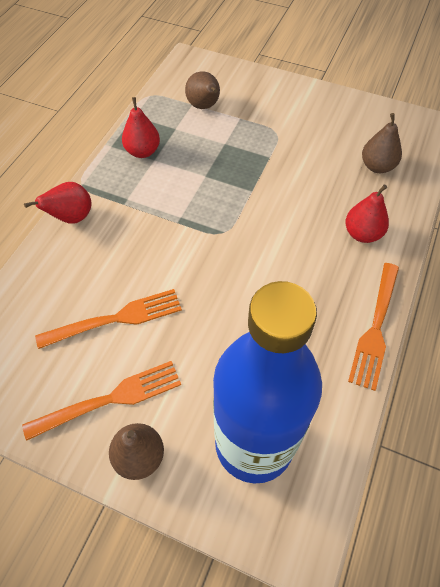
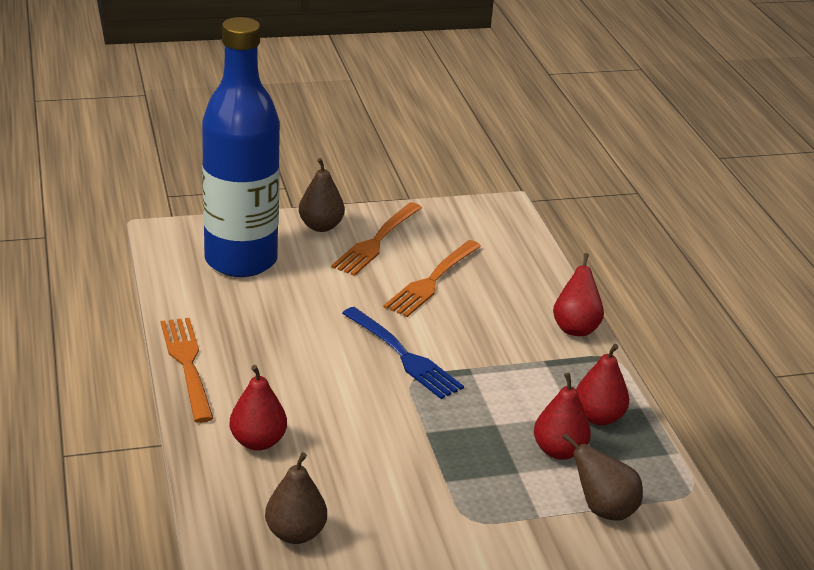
camera: 140 degrees right, 25 degrees down
(189, 144) = (559, 451): none -> red pear
(211, 254) = (403, 355): none -> blue fork

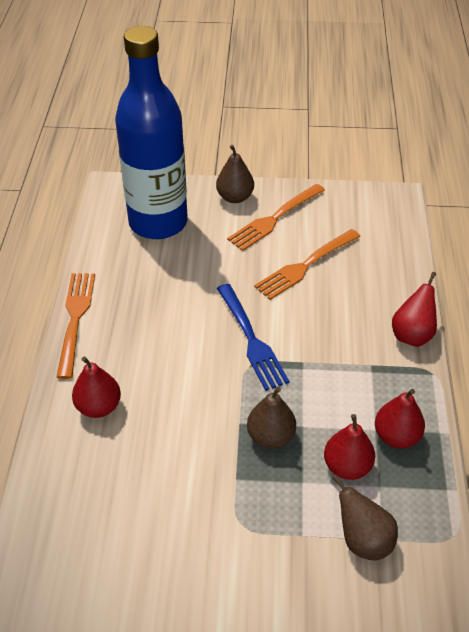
camera: 20 degrees right, 15 degrees up
(295, 533) = (90, 508): brown pear -> brown pear (270, 436)

